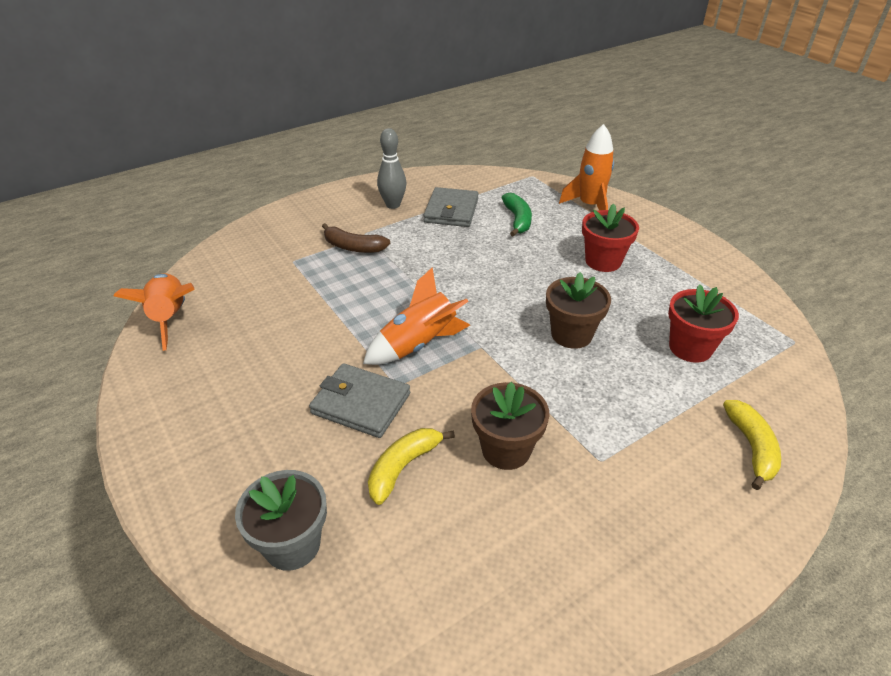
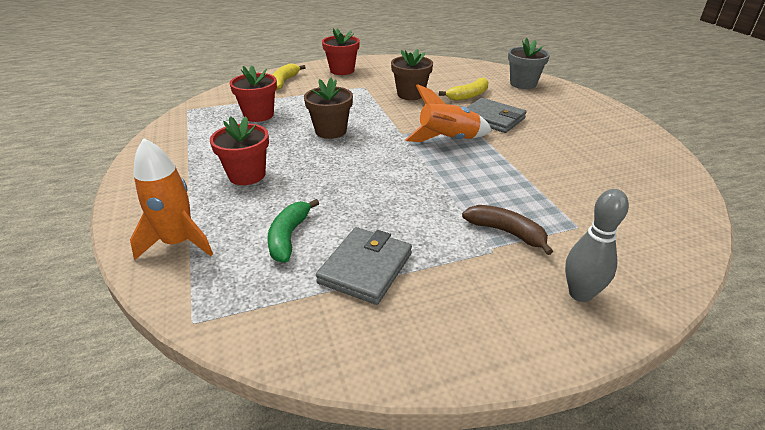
camera: 165 degrees left, 5 degrees down
(170, 318) = (676, 186): orange rocket -> none
(393, 205) = (449, 296): grey bowling pin -> grey bowling pin (580, 294)
(688, 523) = (342, 70): none -> red flower pot

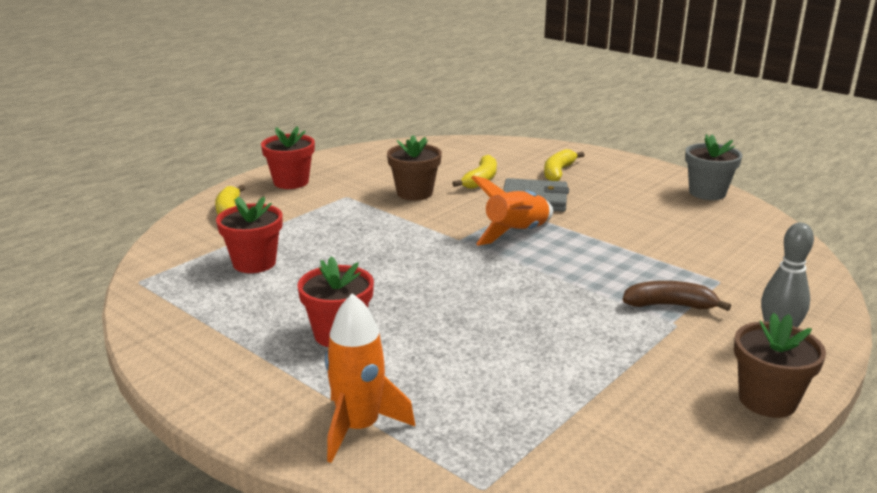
camera: 30 degrees left, 10 degrees down
(289, 237) = (474, 379): green banana -> none
(331, 131) = (374, 258): brown flower pot -> brown flower pot (767, 400)
(365, 268) = (585, 379): grey wallet -> none
(523, 84) = (523, 154): grey flower pot -> grey flower pot (707, 193)
(535, 103) = (558, 172): none -> yellow banana

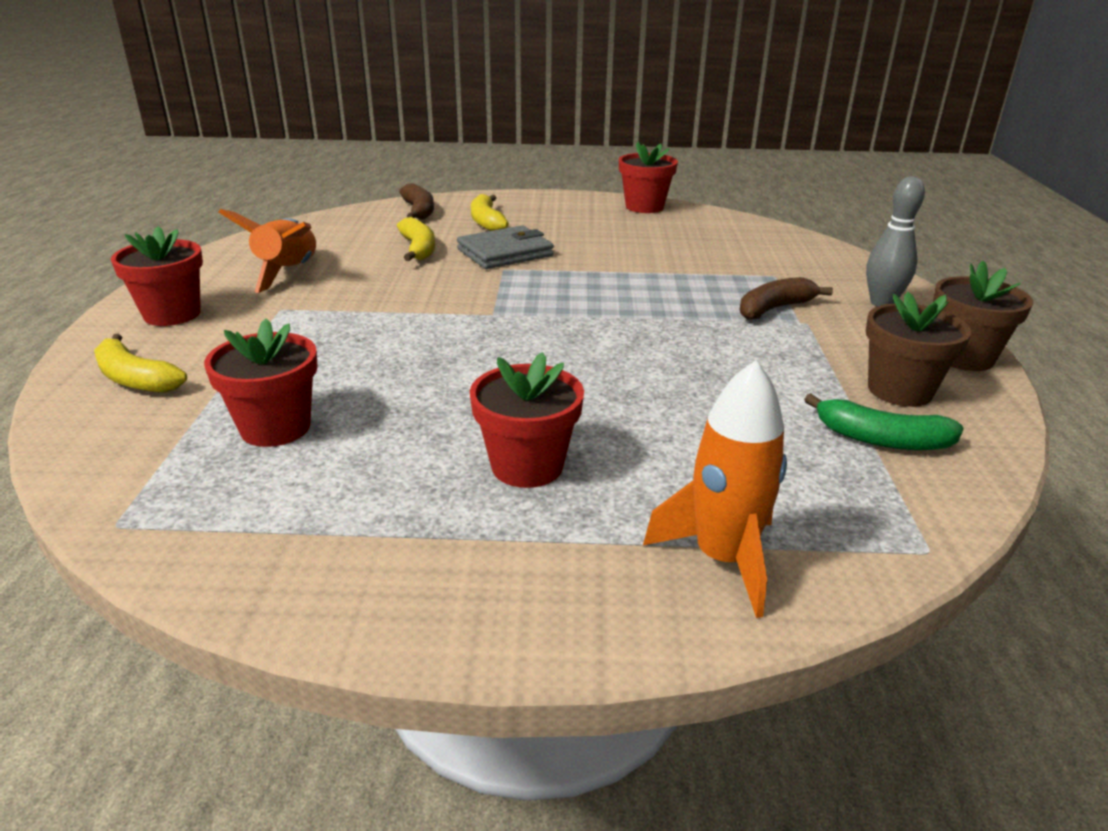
camera: 40 degrees left, 5 degrees up
(414, 193) = (363, 282): brown flower pot -> brown flower pot (899, 390)
(516, 233) = (541, 290): orange rocket -> orange rocket (288, 273)
(523, 151) = (419, 211): none -> brown banana
(579, 419) = (881, 439): none -> green banana
(707, 193) = (644, 207): grey flower pot -> red flower pot

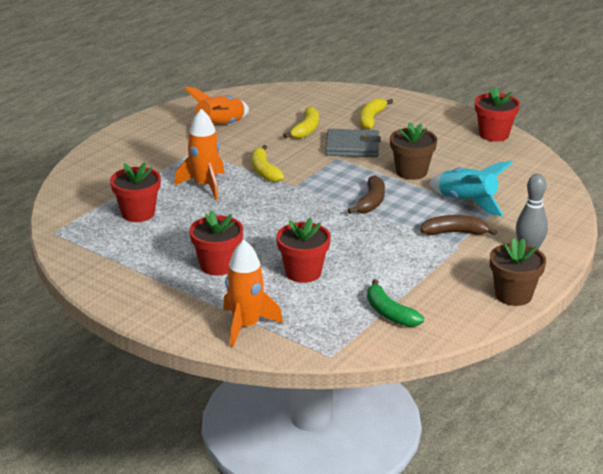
camera: 35 degrees right, 0 degrees up
(135, 379) = (104, 170): yellow banana -> yellow banana (264, 171)
(172, 314) = (145, 138): red flower pot -> red flower pot (303, 272)
(352, 351) = (205, 185): none -> orange rocket
(419, 211) = (340, 98): brown banana -> brown banana (371, 202)
(730, 274) = (467, 202): none -> turquoise rocket
(899, 390) = (442, 297): brown flower pot -> brown flower pot (411, 172)

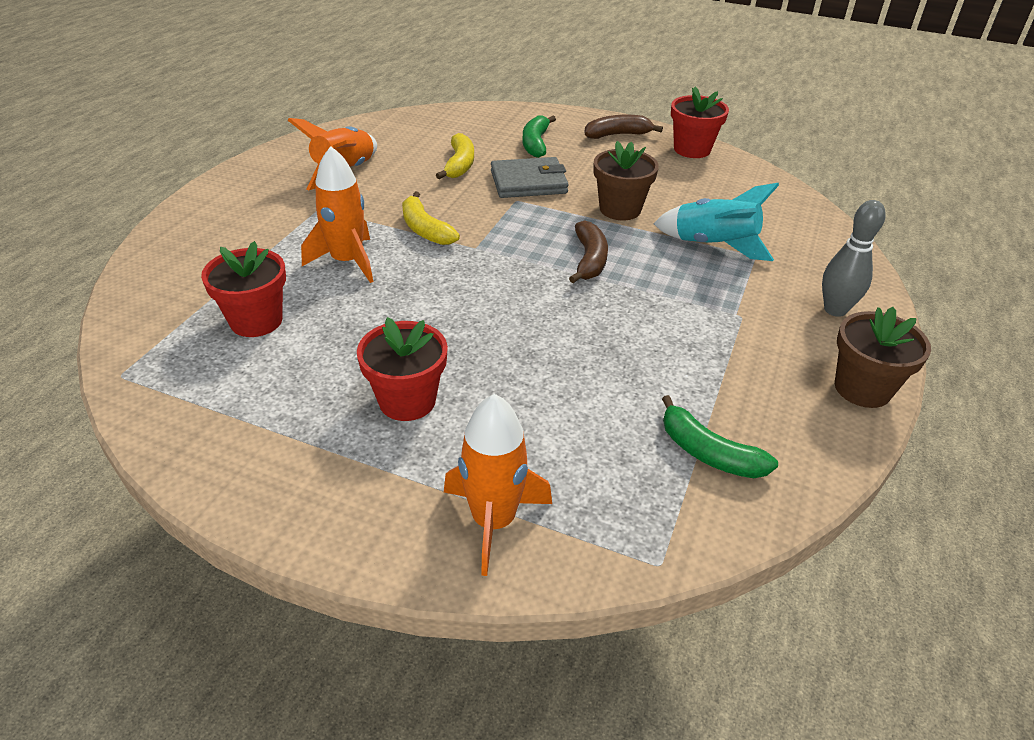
camera: 15 degrees left, 10 degrees up
(303, 272) = (545, 394): red flower pot -> none
(371, 119) = (536, 143): yellow banana -> green banana
(455, 232) = (724, 294): brown banana -> brown banana (617, 135)

